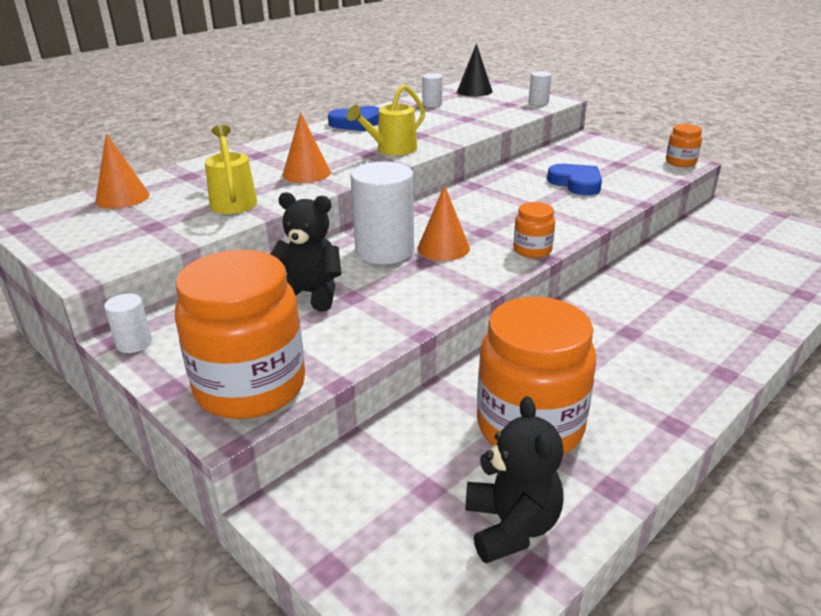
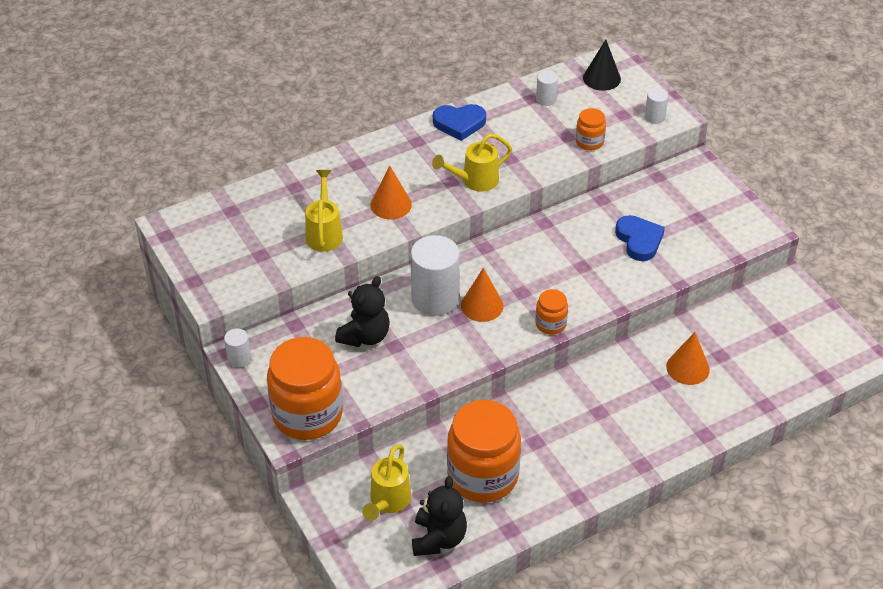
camera: 15 degrees right, 15 degrees up
(122, 198) = (240, 210): orange cone -> orange cone (687, 368)
(310, 294) = (365, 336): black teddy bear -> black teddy bear turned 90 degrees clockwise
(407, 490) = (388, 501): none -> yellow watering can
(680, 162) = (759, 227): orange jar -> orange jar (589, 142)

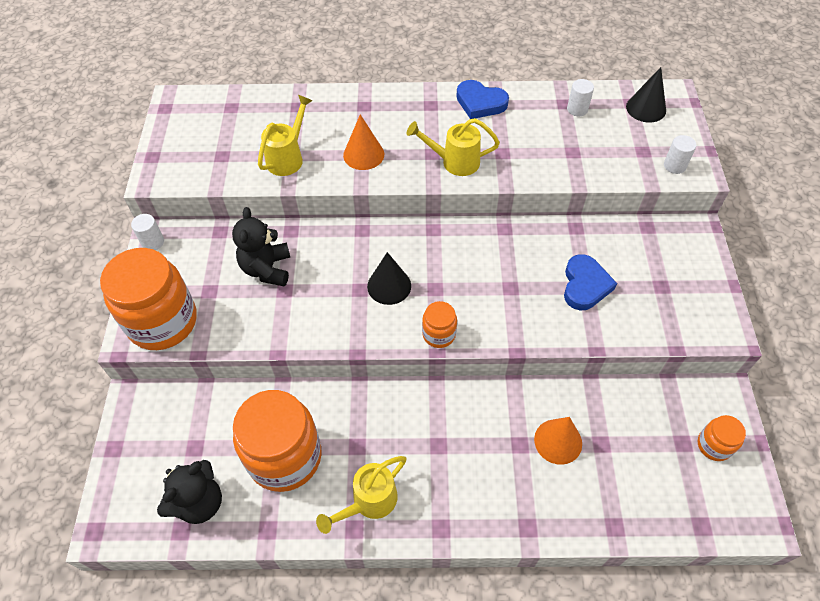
camera: 30 degrees right, 10 degrees up
(365, 336) = (267, 269): black teddy bear -> black teddy bear turned 120 degrees clockwise
(388, 501) = (186, 438): yellow watering can -> yellow watering can (369, 502)
(435, 298) = (353, 260): white cylinder -> none
(482, 305) = (389, 286): orange cone -> black cone
(589, 142) = (591, 166): orange jar -> orange jar (714, 445)

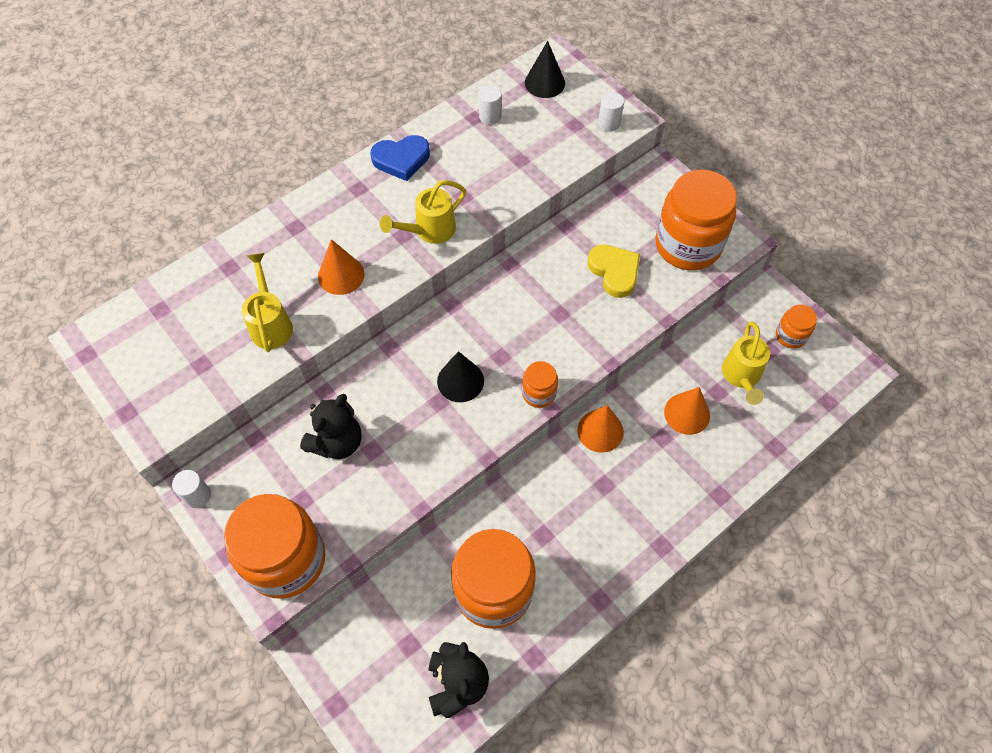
camera: 40 degrees left, 5 degrees up
(267, 269) = (337, 442): black teddy bear -> black teddy bear turned 105 degrees counterclockwise
(369, 502) = (592, 570): yellow watering can -> yellow watering can (741, 376)
(472, 402) = (600, 431): none -> orange cone
(585, 285) = (614, 272): blue heart -> yellow heart
(670, 304) = (688, 245): none -> orange jar

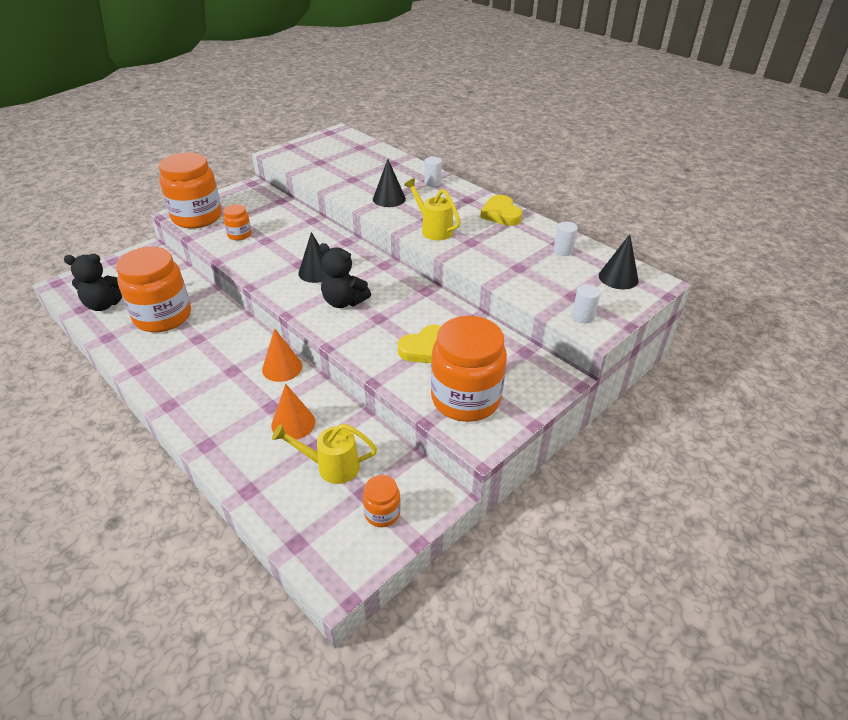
camera: 85 degrees right, 20 degrees down
(197, 495) = (246, 187): white cylinder -> white cylinder (432, 183)
(271, 324) = (348, 179): yellow watering can -> none
(337, 442) = (273, 227): black teddy bear -> black teddy bear (343, 301)
(341, 275) = (389, 199): orange cone -> black cone
(401, 159) = (501, 214): blue heart -> yellow heart
(539, 393) = (302, 309): orange jar -> orange jar (239, 235)

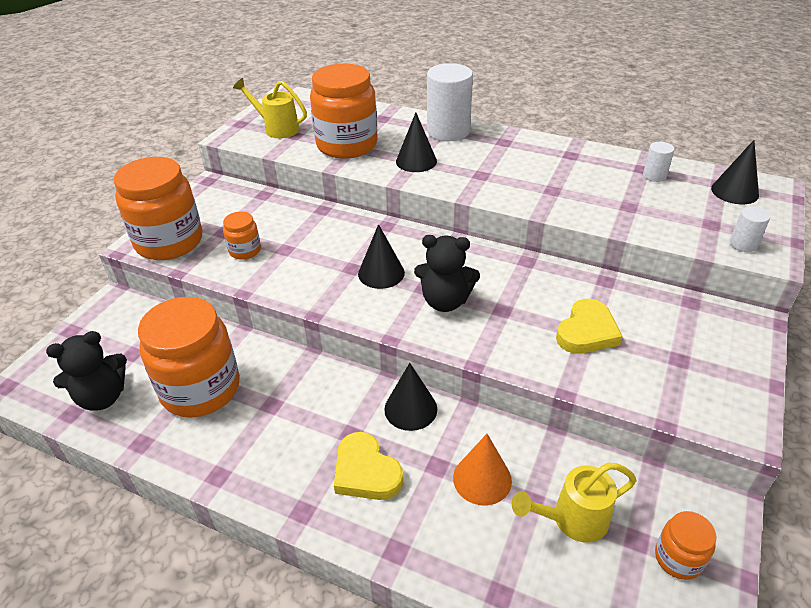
camera: 20 degrees left, 0 degrees up
(282, 367) = (410, 409): orange cone -> black cone
(432, 183) = (448, 131): white cylinder -> white cylinder, size x2.10
(433, 229) = (499, 186): yellow watering can -> yellow watering can (277, 128)
(465, 399) = (681, 379): orange jar -> orange jar (347, 145)
(501, 214) = (554, 150): yellow heart -> yellow heart (366, 472)

